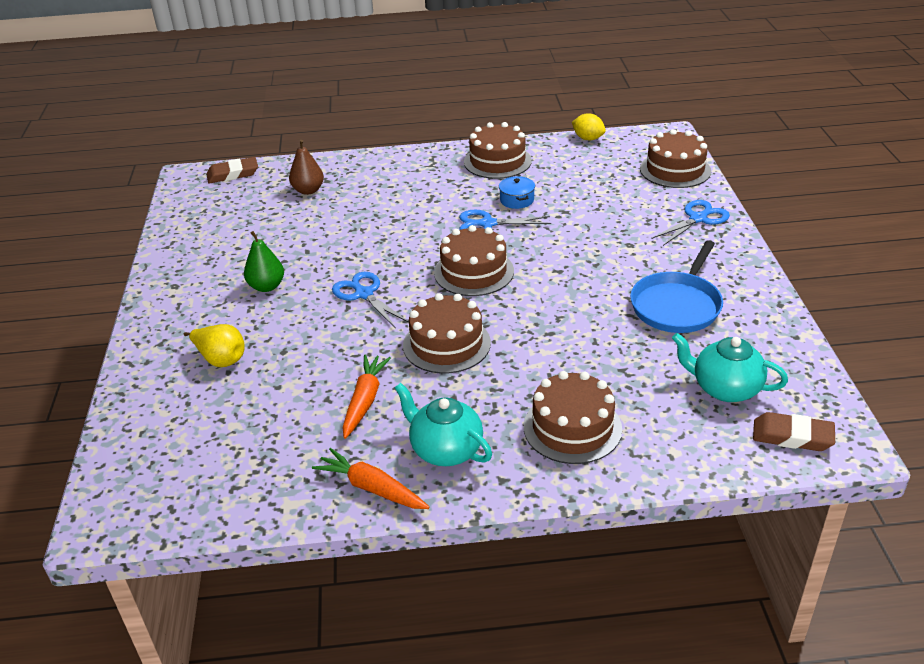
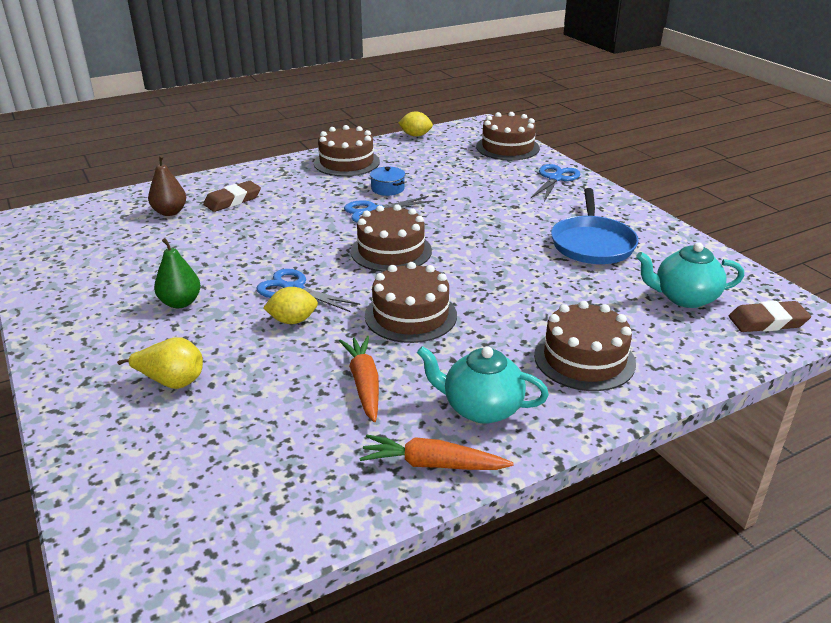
camera: 25 degrees left, 5 degrees down
(233, 174) = (73, 211): brown eraser -> brown eraser (232, 200)
(344, 325) = (292, 320): none -> yellow lemon

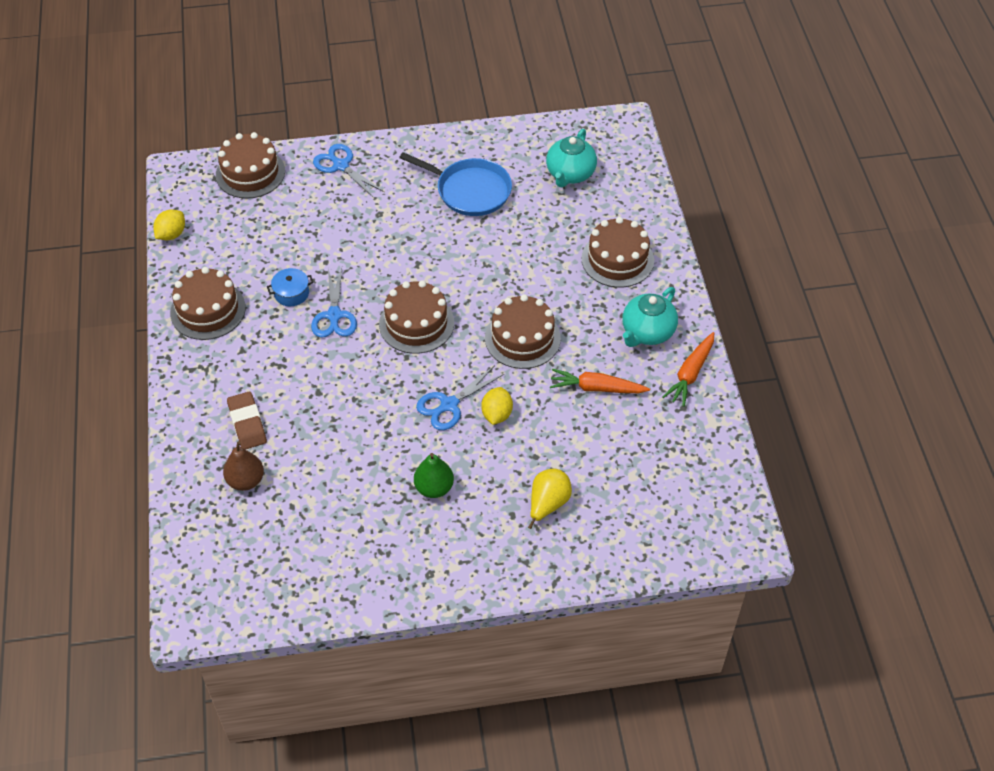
camera: 70 degrees left, 20 degrees up
(767, 321) = (616, 147): brown eraser -> none

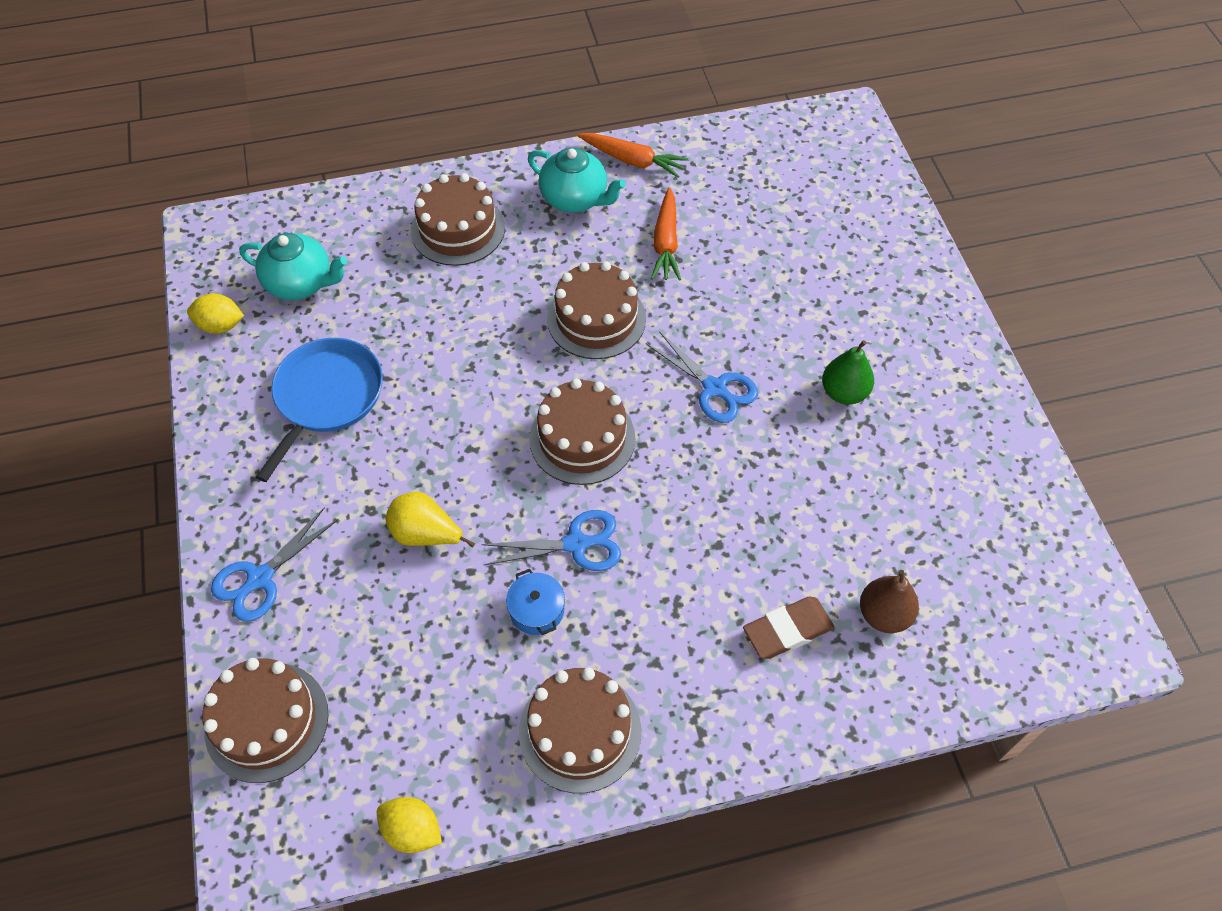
camera: 95 degrees left, 5 degrees up
(497, 414) = (721, 337): yellow lemon -> yellow lemon (220, 325)
(548, 504) = (840, 280): yellow pear -> yellow pear (426, 534)

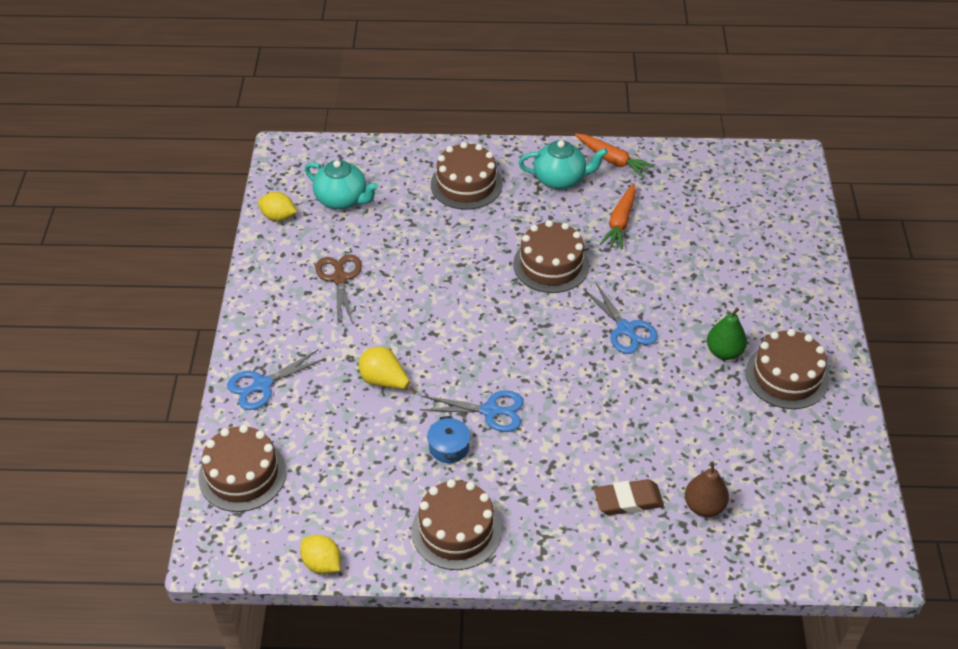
camera: 15 degrees right, 10 degrees down
(326, 397) = (340, 278): blue pan -> brown scissors
(575, 199) = (560, 179): turquoise teapot -> turquoise teapot turned 45 degrees counterclockwise
(582, 438) = (516, 343): brown cake -> brown cake (786, 376)

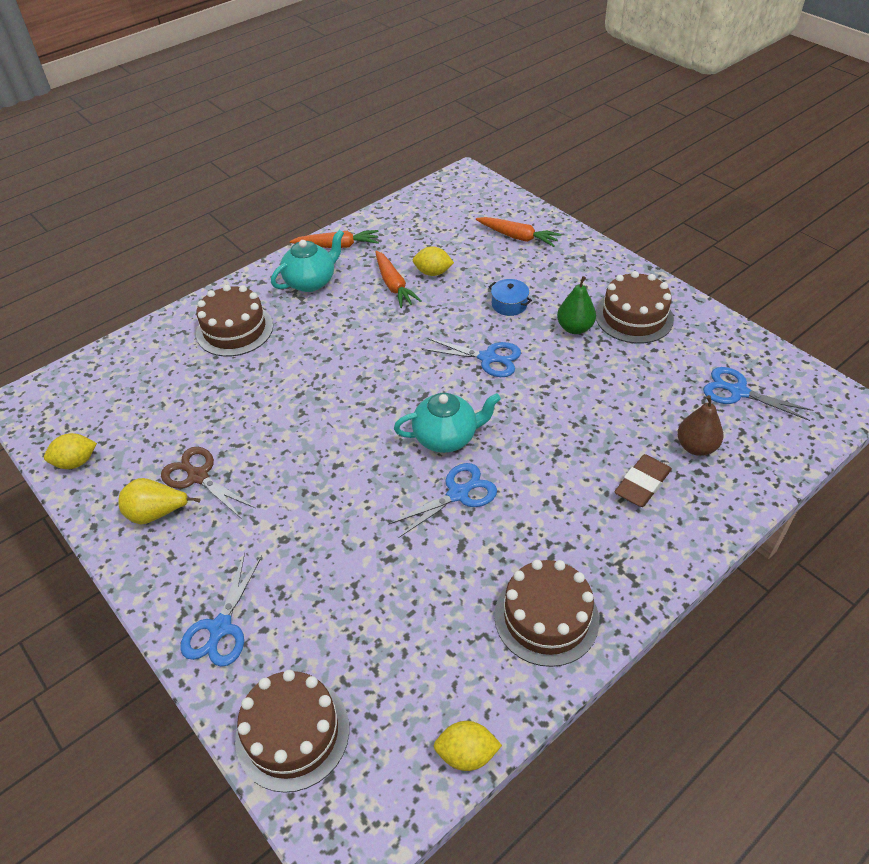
camera: 40 degrees left, 0 degrees up
(342, 200) = (128, 409): turquoise teapot -> turquoise teapot (446, 437)
(384, 382) = (339, 537): yellow pear -> yellow pear (157, 513)
(449, 447) = (458, 550): blue pot -> blue pot (509, 304)
(551, 264) = (375, 347): brown cake -> none
(663, 231) = (433, 272): none -> yellow lemon
(772, 244) = (518, 237): none -> orange carrot
(795, 494) = (738, 392): none -> blue scissors

